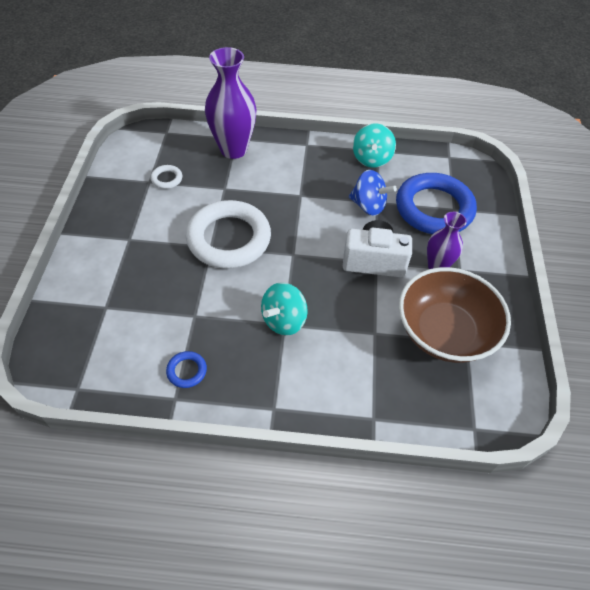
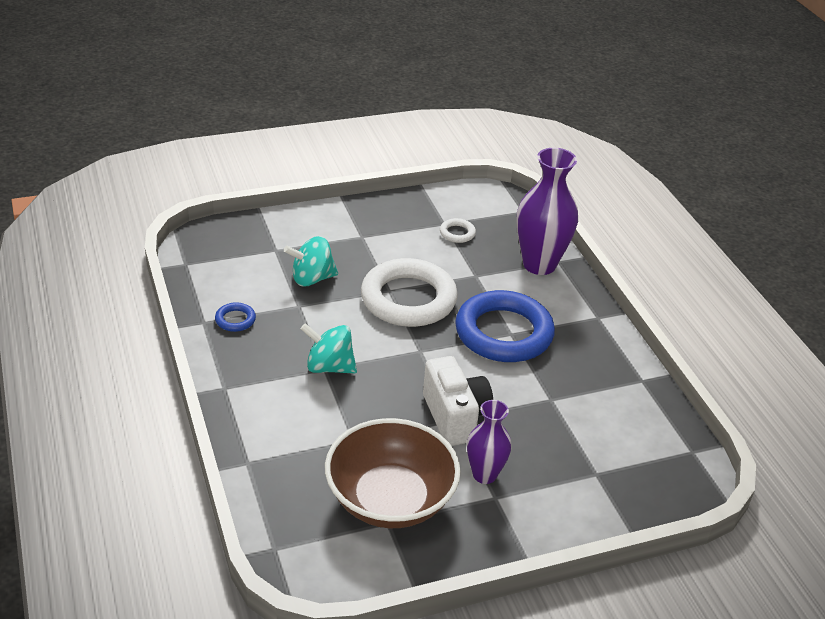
camera: 65 degrees right, 15 degrees down
(368, 206) = (539, 393): blue spinning top -> none
(371, 159) = (622, 378): turquoise spinning top -> turquoise spinning top (312, 278)
(434, 208) = (581, 454): blue ring -> blue ring (503, 333)

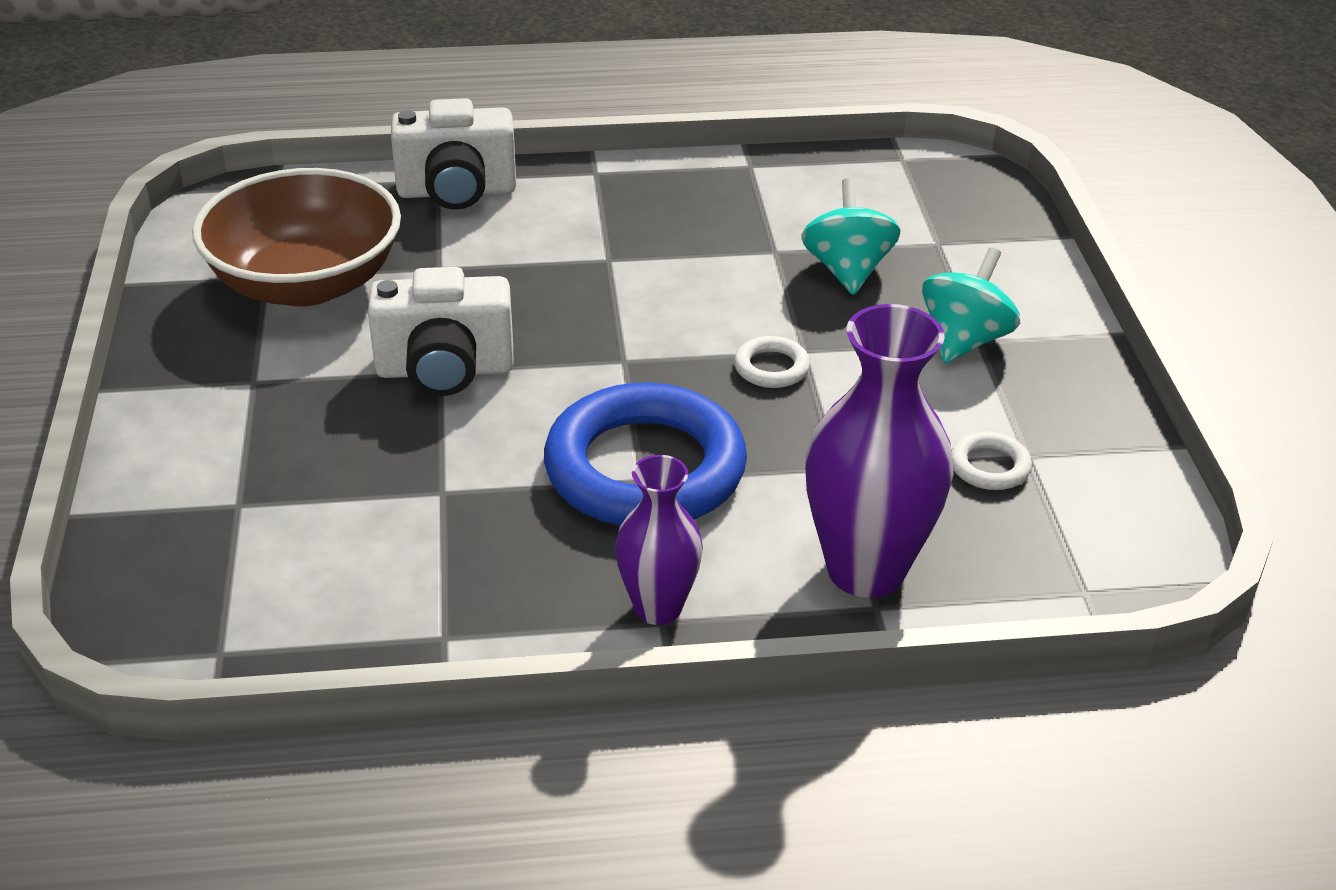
camera: 105 degrees right, 0 degrees up
(235, 320) = (748, 191): blue ring -> none
(262, 449) = (457, 192): none -> white camera
(329, 367) = (610, 263): turquoise spinning top -> turquoise spinning top (964, 340)
(408, 299) = (771, 367): white ring -> white ring, size x0.41
(484, 474) = (304, 378): purple vase -> purple vase (658, 608)

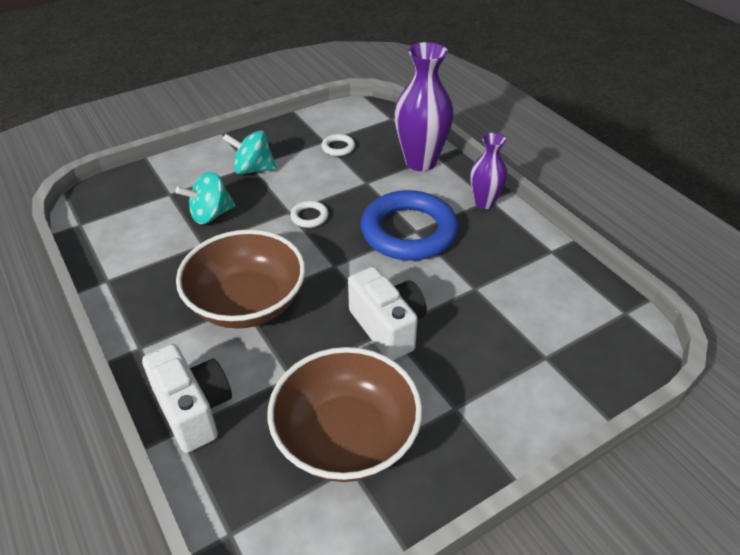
camera: 115 degrees left, 5 degrees up
(606, 262) = (247, 303): none -> brown bowl

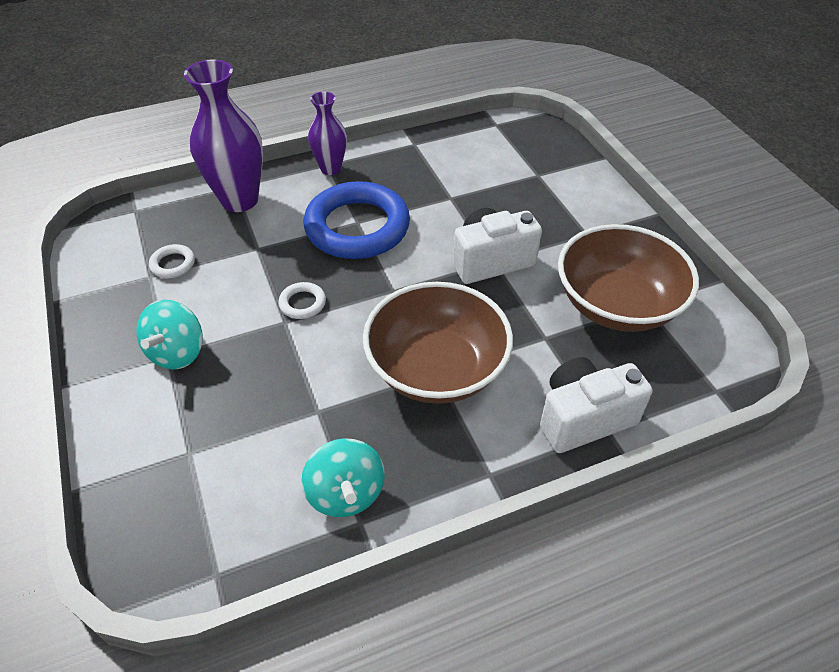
camera: 80 degrees left, 5 degrees up
(210, 215) = (260, 402): turquoise spinning top -> turquoise spinning top (346, 493)

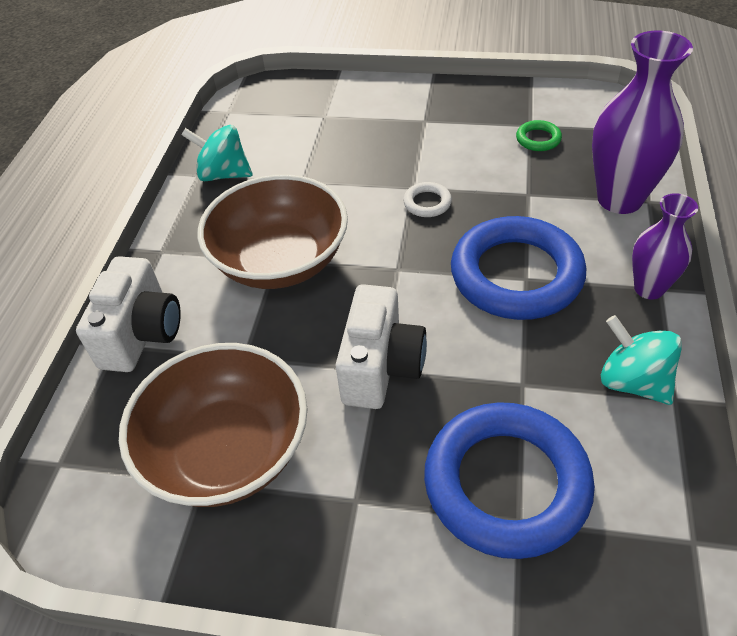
camera: 125 degrees right, 0 degrees up
(173, 264) = (538, 139): white ring -> green ring
(177, 352) = (424, 125): turquoise spinning top -> turquoise spinning top (633, 381)
(522, 184) = (506, 483): none -> blue ring

